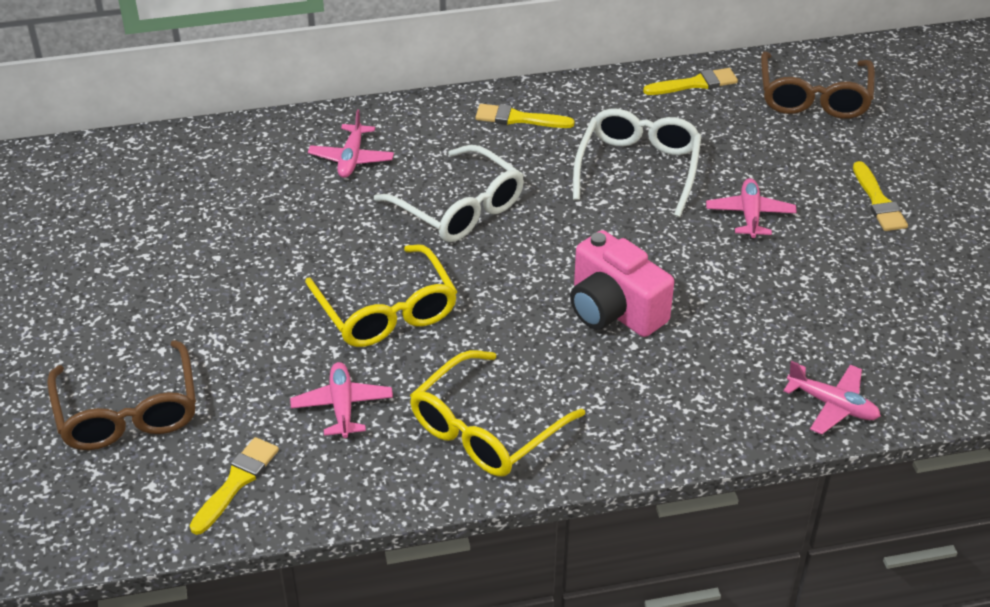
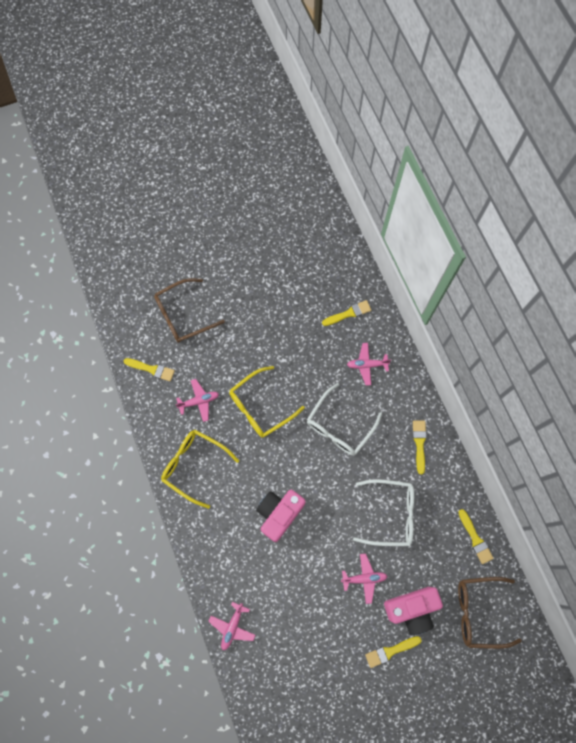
camera: 80 degrees right, 30 degrees up
(239, 167) = (348, 313): none -> yellow brush
(806, 167) = (411, 609): none -> pink camera

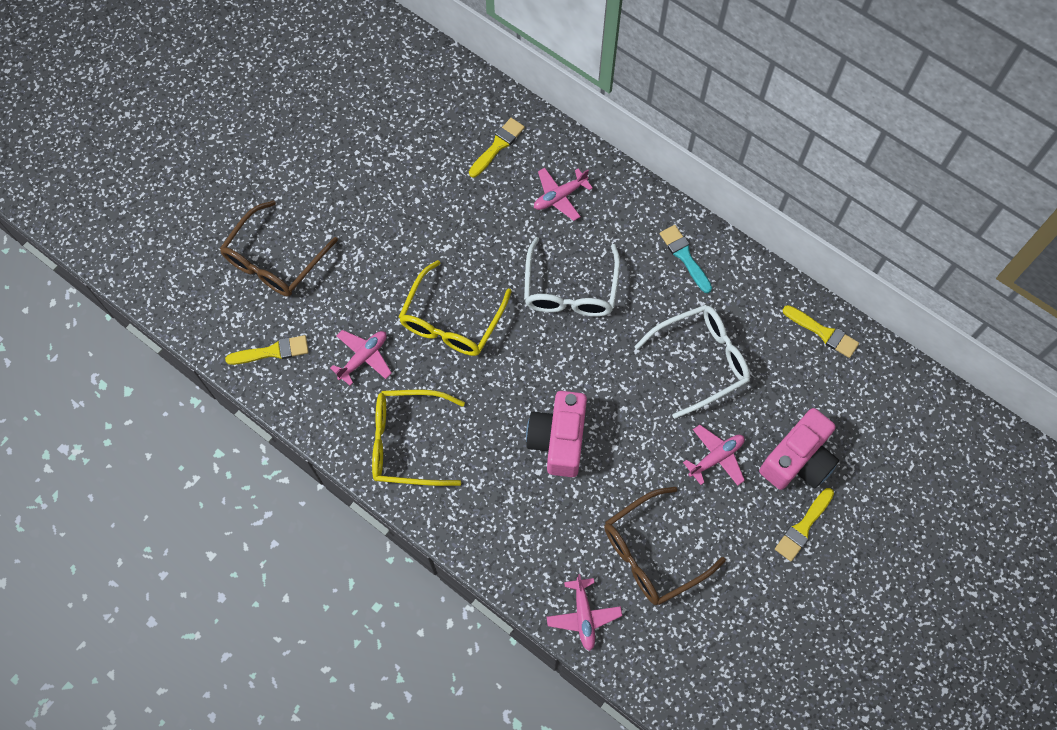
camera: 30 degrees left, 5 degrees down
(419, 443) = (684, 256): yellow brush -> turquoise brush
(479, 611) = (880, 416): brown glasses -> brown glasses (652, 553)

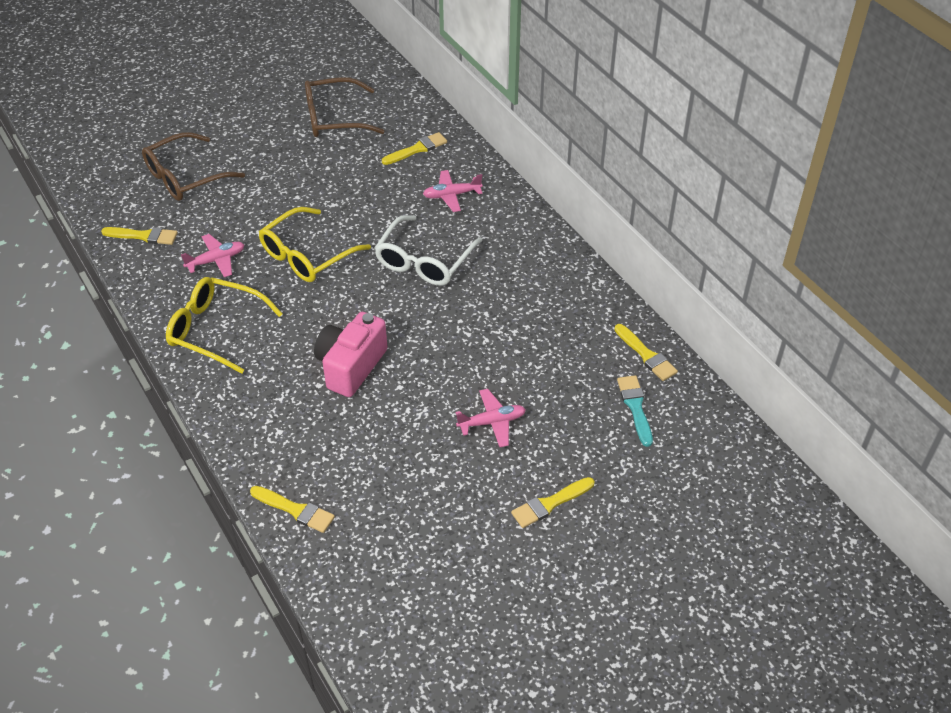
camera: 20 degrees right, 20 degrees down
(583, 616) = (295, 510): pink plane -> yellow brush
(652, 553) = (389, 480): brown glasses -> brown glasses (334, 118)
(684, 256) = (542, 264): turquoise brush -> turquoise brush (635, 407)
(701, 360) = (517, 344): white glasses -> none
(798, 460) = (571, 448): pink camera -> none

